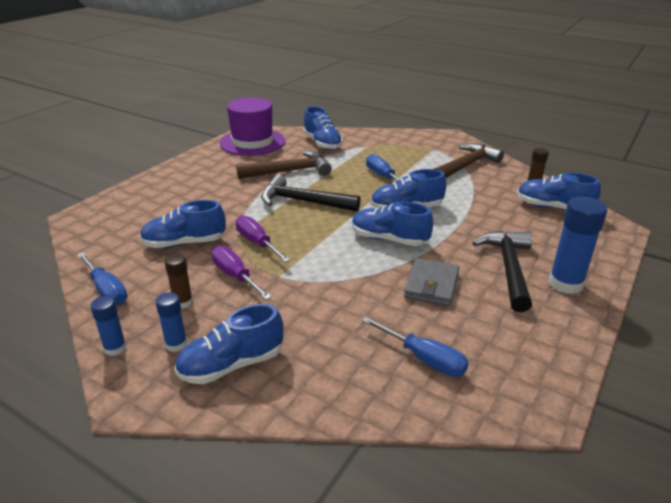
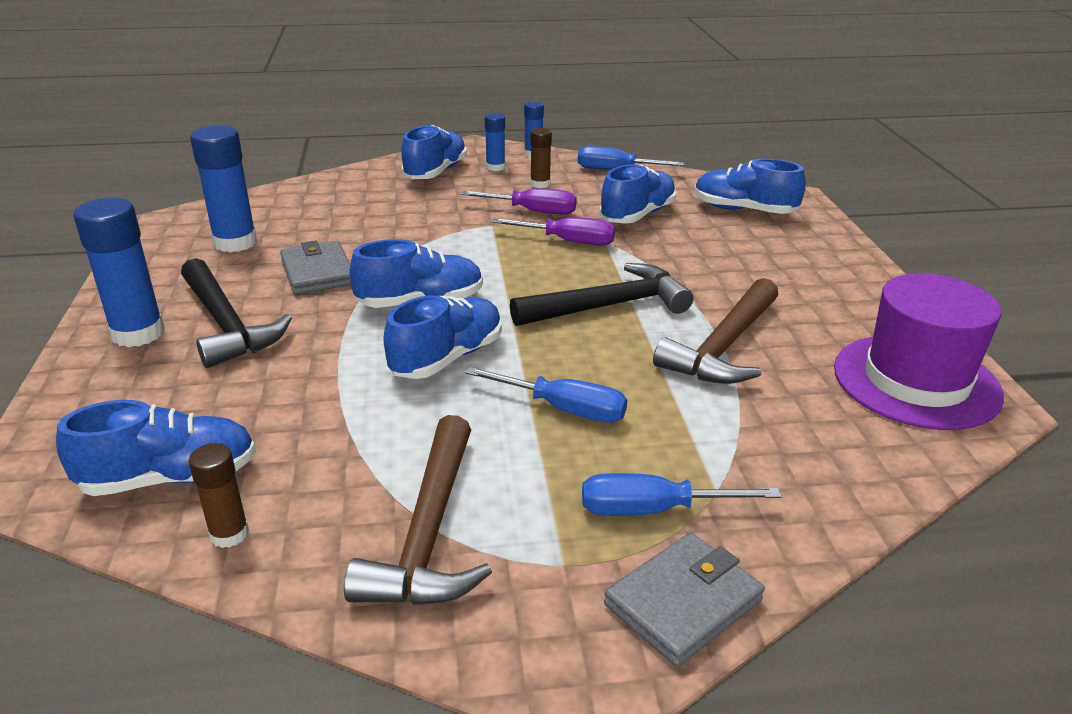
camera: 140 degrees right, 0 degrees up
(322, 143) = (807, 446): blue shoe -> blue shoe (743, 210)
(411, 136) = (683, 602): none -> grey wallet
(423, 358) = (282, 219): blue screwdriver -> blue screwdriver (654, 510)
(477, 344) = (235, 243): none -> blue glue stick

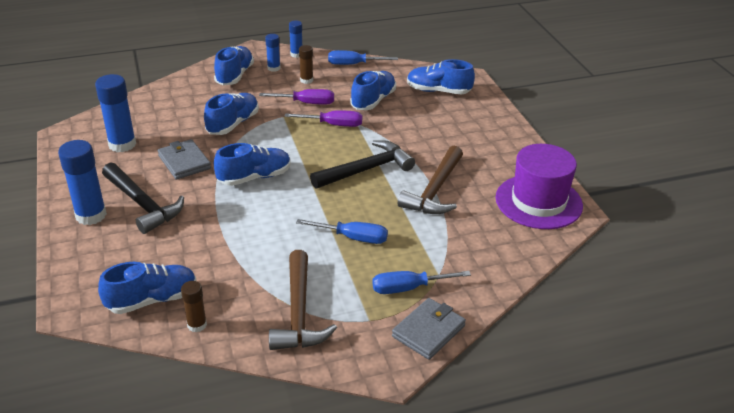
camera: 10 degrees left, 5 degrees up
(447, 358) = (280, 213): blue shoe -> blue shoe (233, 124)

